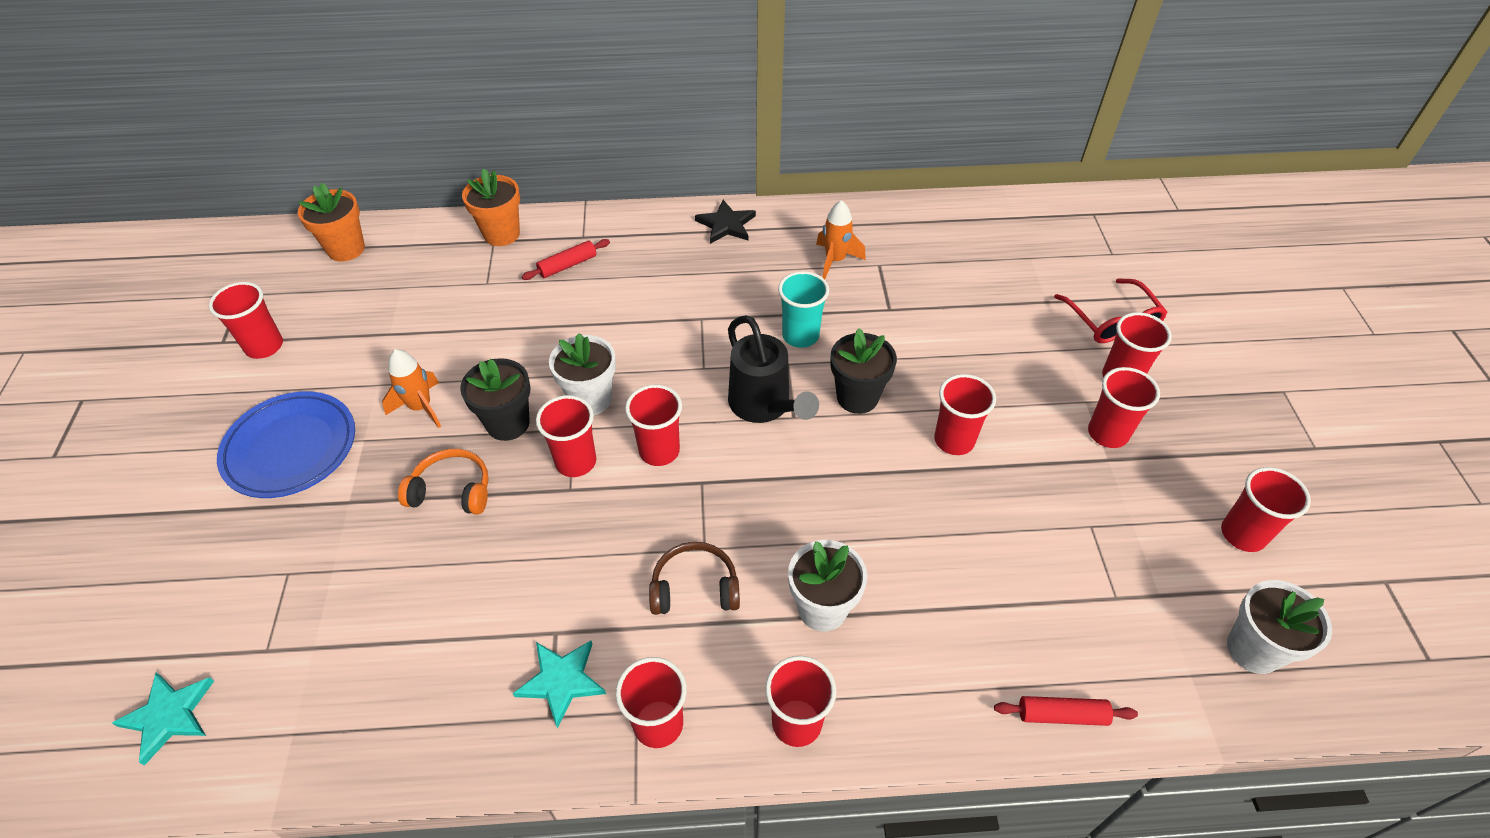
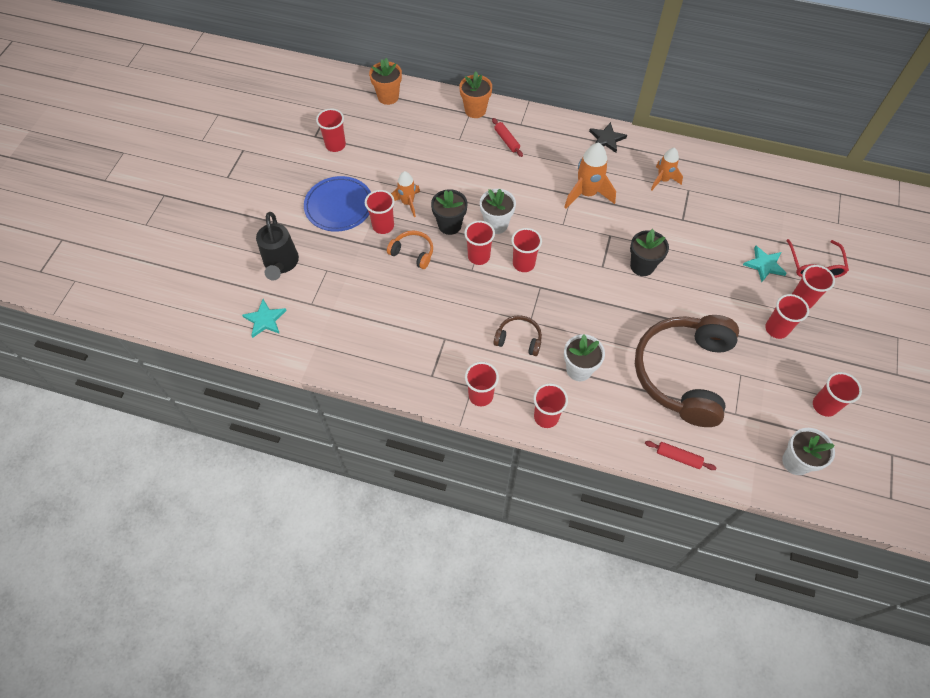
camera: 20 degrees right, 10 degrees up
(561, 681) = (441, 362): turquoise star -> turquoise star (764, 265)
(567, 265) = (507, 140): red rolling pin -> red rolling pin turned 75 degrees clockwise
(725, 311) = (587, 194): none -> orange rocket
(764, 406) = (588, 255): black watering can -> black watering can (281, 264)
(800, 336) = (624, 221): turquoise cup -> none
(954, 440) = (686, 306): red cup -> red cup (383, 226)
(1000, 555) = (683, 373): none -> brown headphones

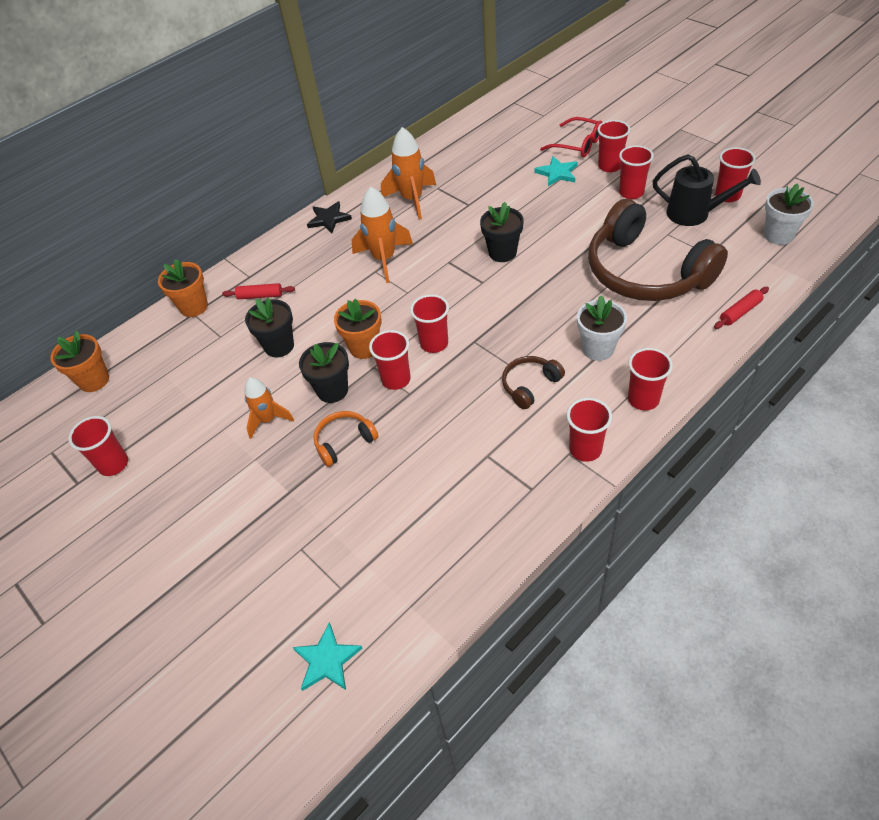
camera: 55 degrees left, 10 degrees down
(281, 264) = (249, 603): black watering can -> black watering can (694, 214)
(339, 206) = (213, 496): blue plate -> none
(383, 226) = (281, 458): red cup -> none
(469, 176) = (279, 346): none -> black flower pot
(496, 224) = (364, 347): white flower pot -> orange flower pot
(663, 180) = (412, 200): orange rocket -> orange rocket, size x1.55

